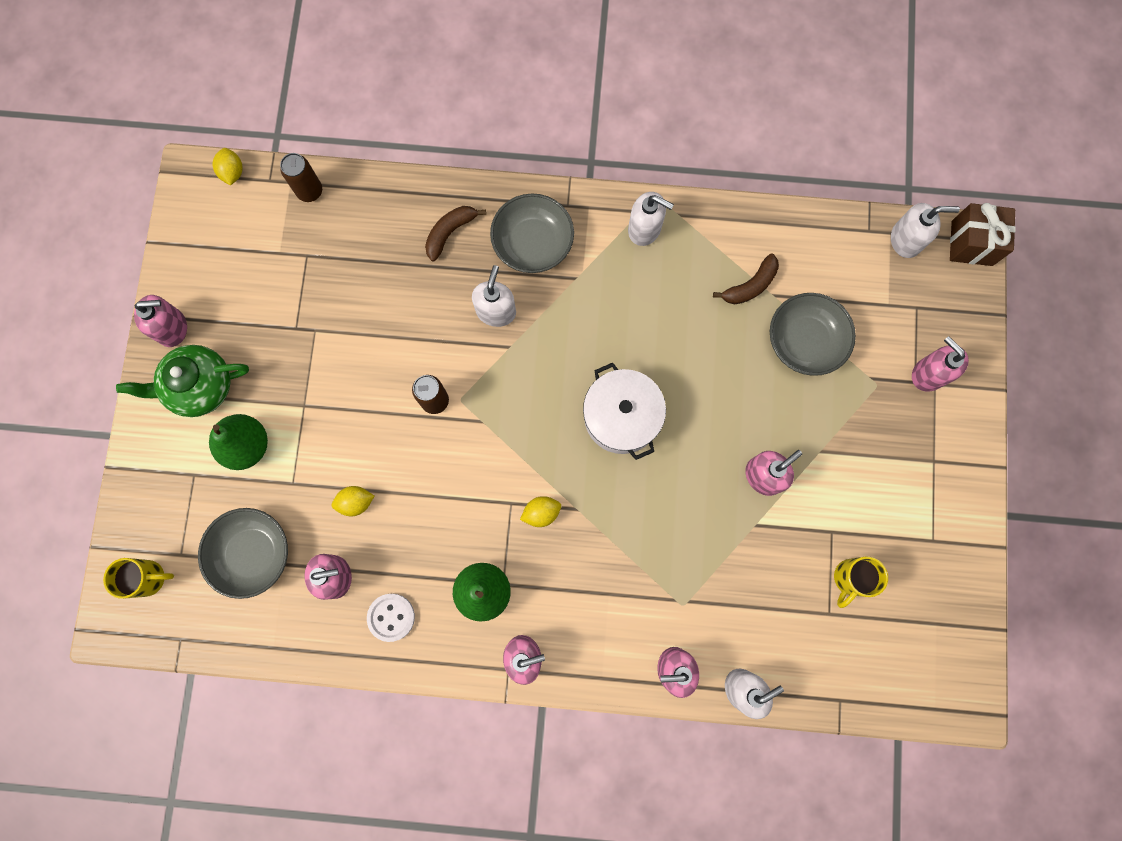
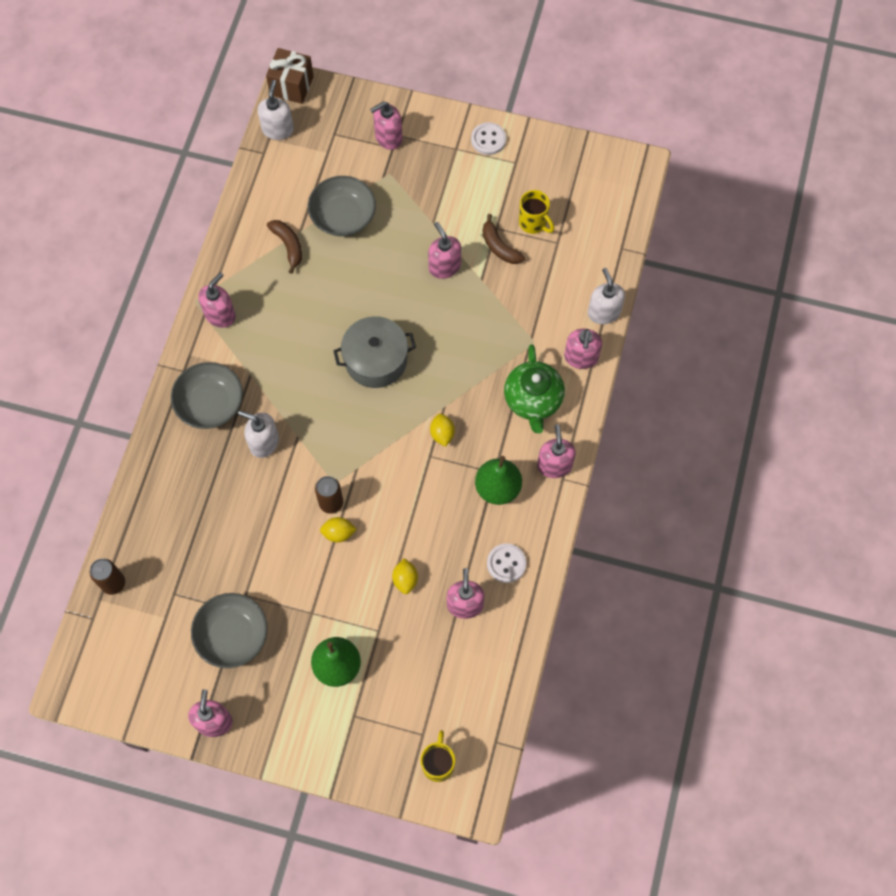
camera: 80 degrees left, 10 degrees down
(200, 387) = (275, 702): green teapot -> green teapot (533, 400)
(232, 172) = (76, 651): yellow lemon -> yellow lemon (338, 533)
(252, 553) = (433, 671): grey bowl -> grey bowl (232, 635)
(450, 232) = (184, 469): brown banana -> brown banana (499, 247)
(621, 417) = (376, 360): white pot -> grey pot
(644, 229) = (220, 315): white soap dispenser -> pink soap dispenser
(958, 500) = (488, 139): none -> white button

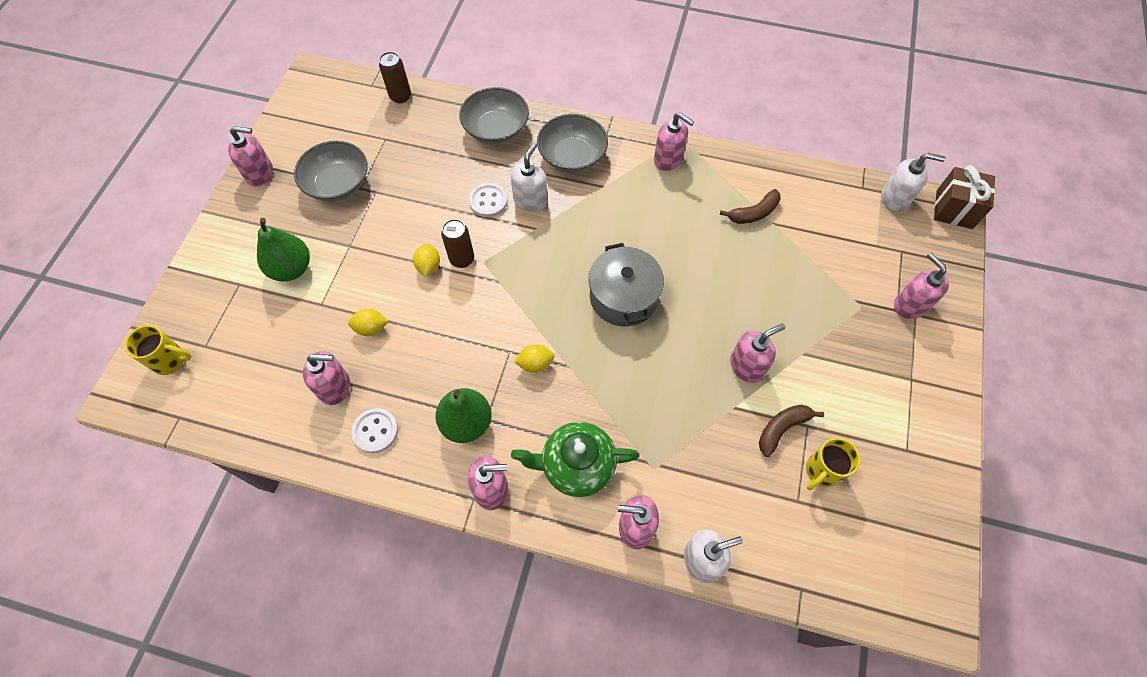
camera: 90 degrees right, 5 degrees down
(343, 216) = (797, 262): grey bowl -> grey bowl (496, 129)
(488, 139) = (933, 417): white button -> white button (488, 201)

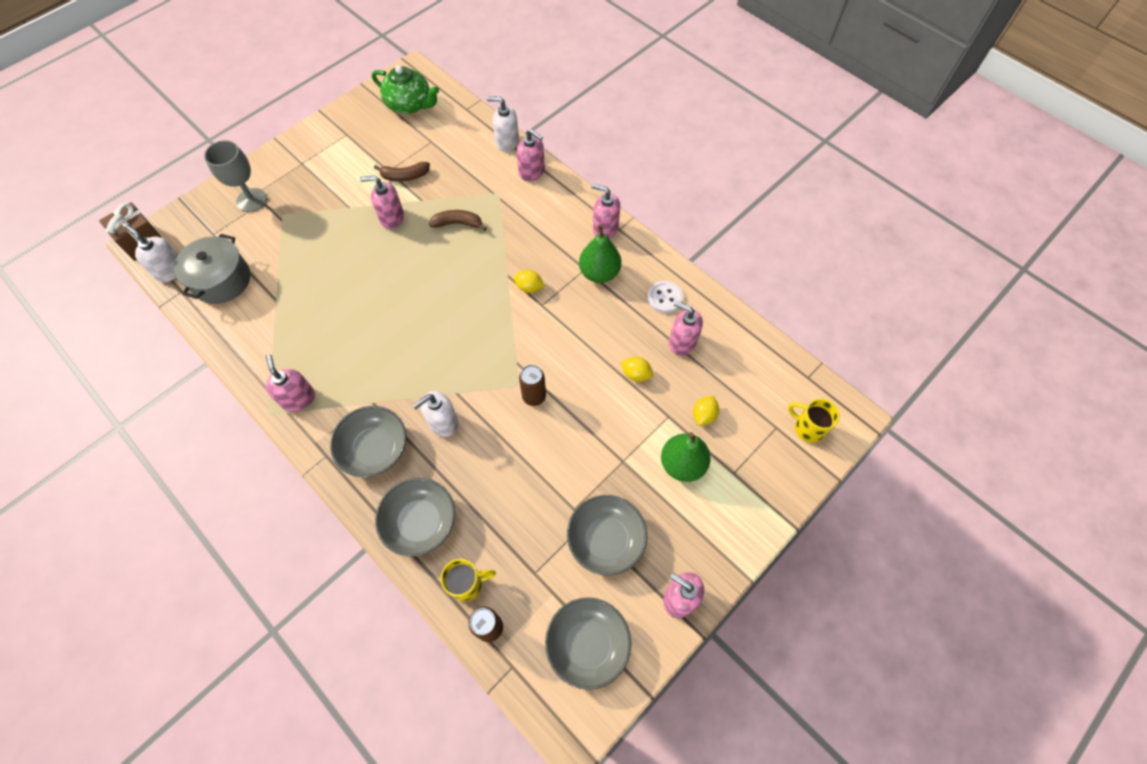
camera: 150 degrees left, 0 degrees up
(322, 118) = (587, 644): none -> grey bowl
(429, 266) = (564, 404): yellow lemon -> yellow lemon (703, 415)
(488, 201) = (479, 441): white button -> none
(576, 465) = (544, 216): green teapot -> green teapot (410, 105)
(623, 297) = (433, 302): grey pot -> grey pot (221, 280)
(753, 213) = (281, 314): brown banana -> brown banana (458, 223)
(821, 471) = (404, 147): yellow mug -> yellow mug (467, 584)
(910, 305) = (252, 200): pink soap dispenser -> grey goblet

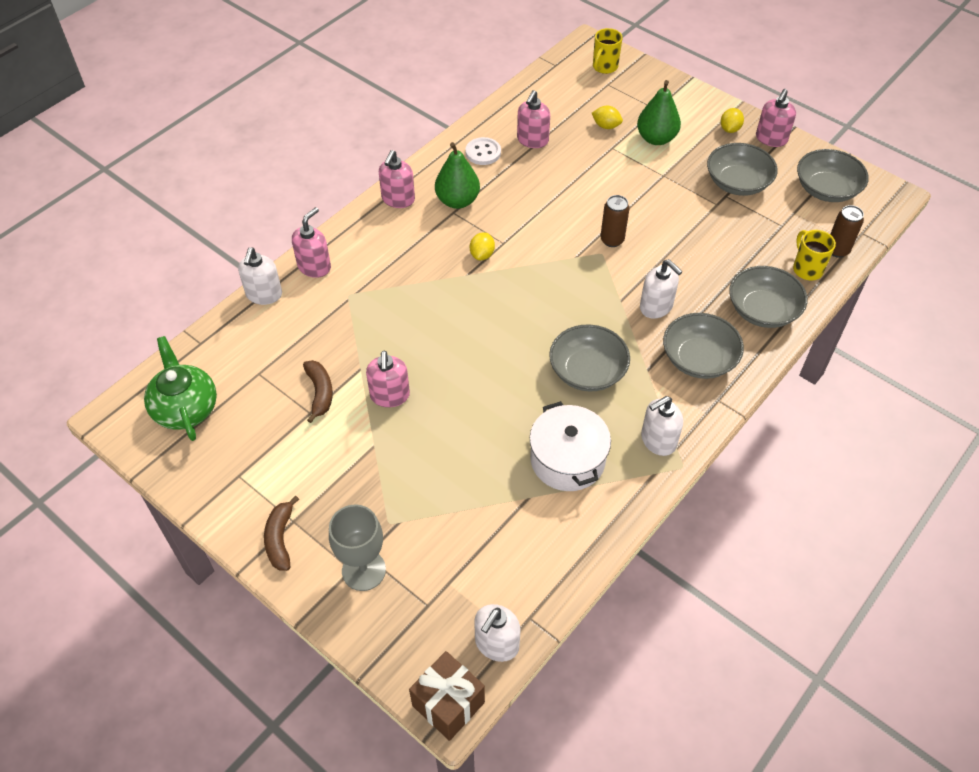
camera: 95 degrees left, 10 degrees down
(221, 280) = (505, 571): grey pot -> none
(298, 398) = (658, 440): pink soap dispenser -> white soap dispenser
(300, 329) = (567, 460): none -> white pot
(382, 355) = (587, 371): none -> grey bowl
(410, 105) = (185, 408): green teapot -> green teapot turned 45 degrees counterclockwise
(458, 223) = (396, 327): brown banana -> brown banana (280, 539)
(636, 374) = (573, 170): yellow lemon -> yellow lemon (729, 129)

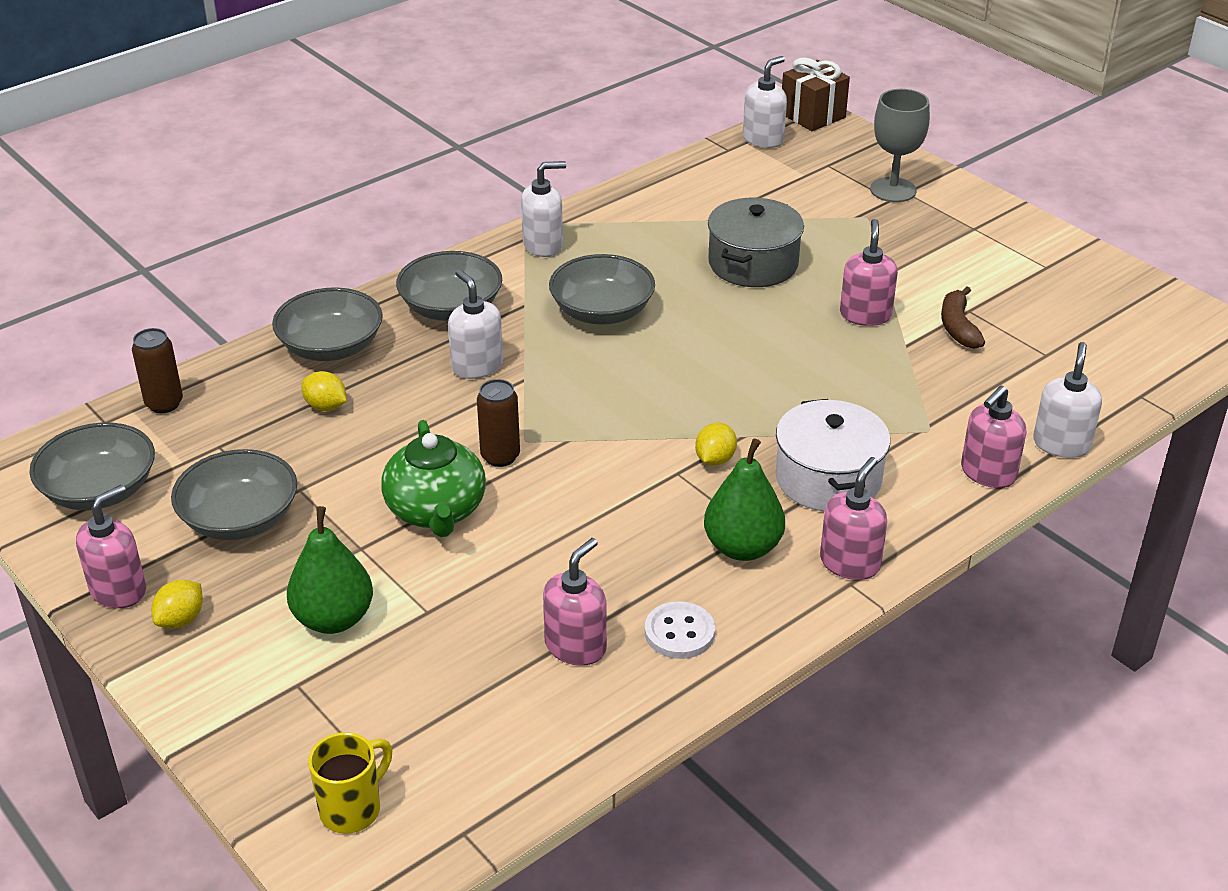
camera: 170 degrees left, 15 degrees down
(185, 408) = (1134, 330): green teapot -> green teapot (436, 511)
(280, 539) = (986, 217): brown banana -> none
(482, 443) = (753, 263): none -> grey pot
(567, 460) = (655, 241): white pot -> white pot (828, 478)
(606, 126) = (417, 658): yellow lemon -> yellow lemon (326, 406)
(807, 269) = (229, 386): yellow mug -> none

